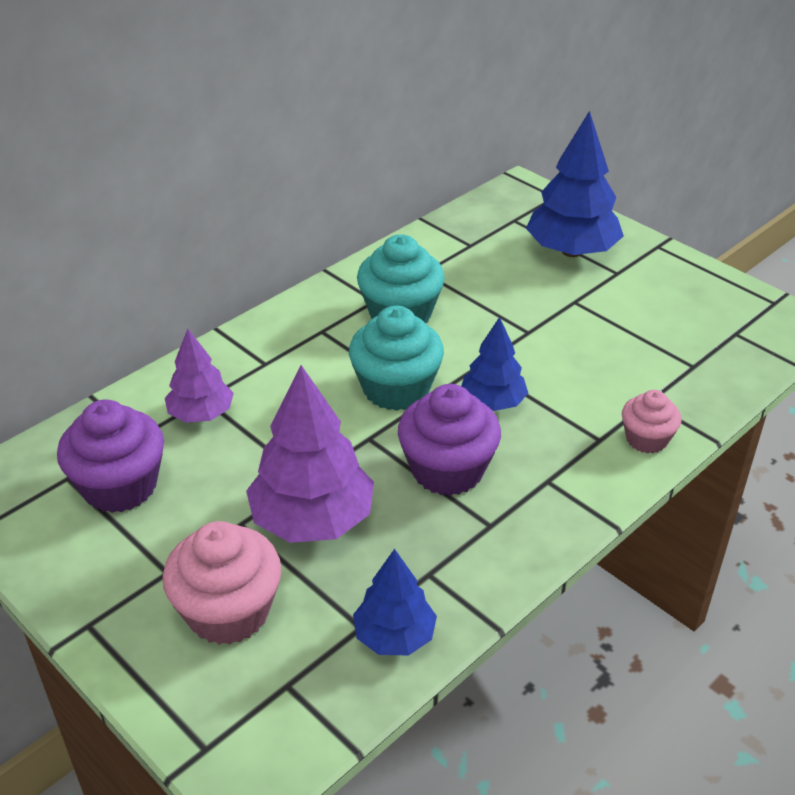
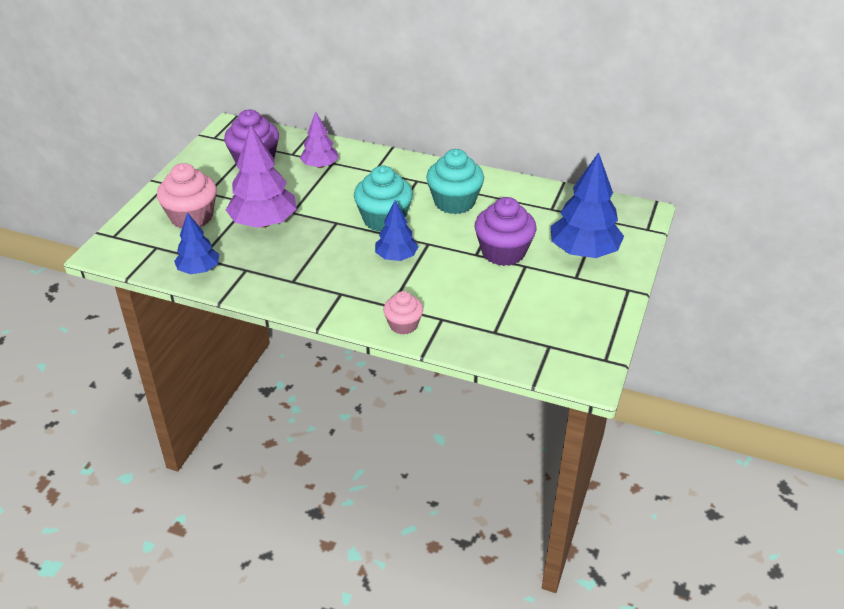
camera: 65 degrees right, 0 degrees up
(447, 470) = (327, 255): purple cupcake -> purple cupcake (503, 252)

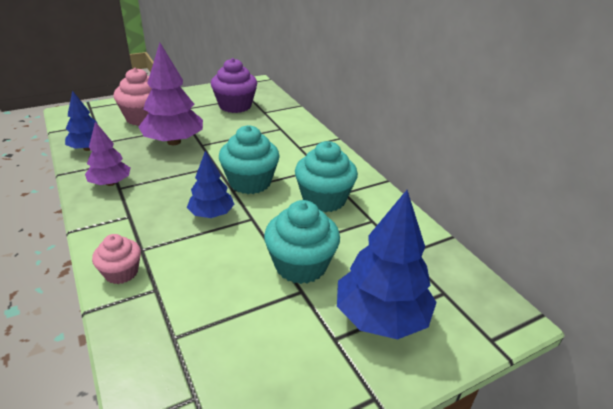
camera: 40 degrees right, 5 degrees down
(320, 166) = (269, 126): purple tree -> purple tree (110, 183)
(503, 252) = (300, 265): purple cupcake -> turquoise cupcake

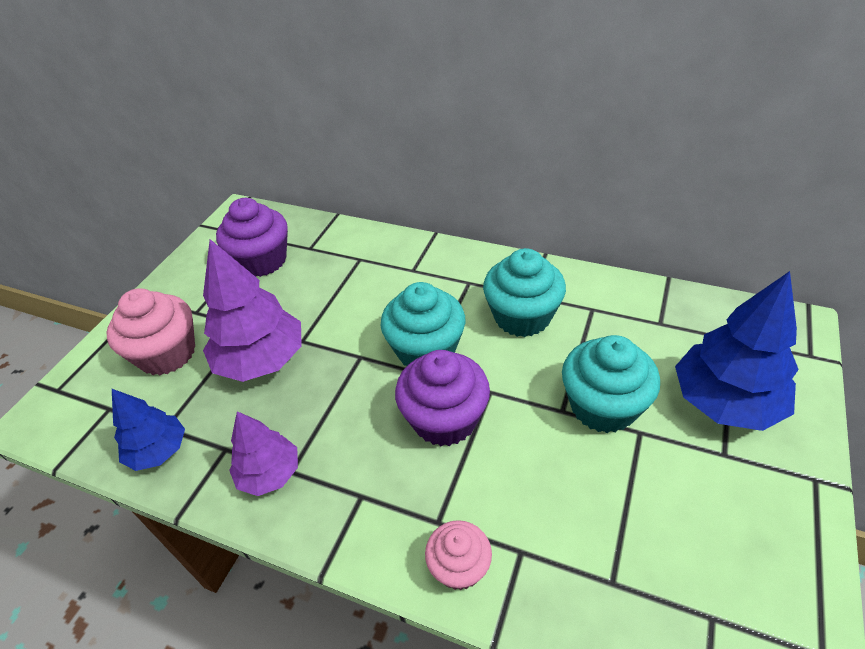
camera: 35 degrees left, 10 degrees up
(211, 214) = (444, 419): blue tree -> purple cupcake

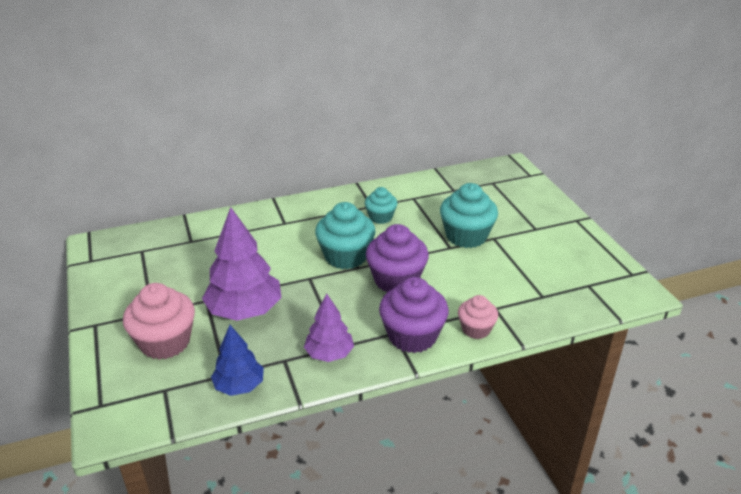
camera: 45 degrees left, 10 degrees down
(262, 261) = (162, 263): purple cupcake -> purple cupcake (412, 336)
(522, 316) = (380, 217): turquoise cupcake -> turquoise cupcake, size x0.59
(725, 402) = (515, 209): blue tree -> none

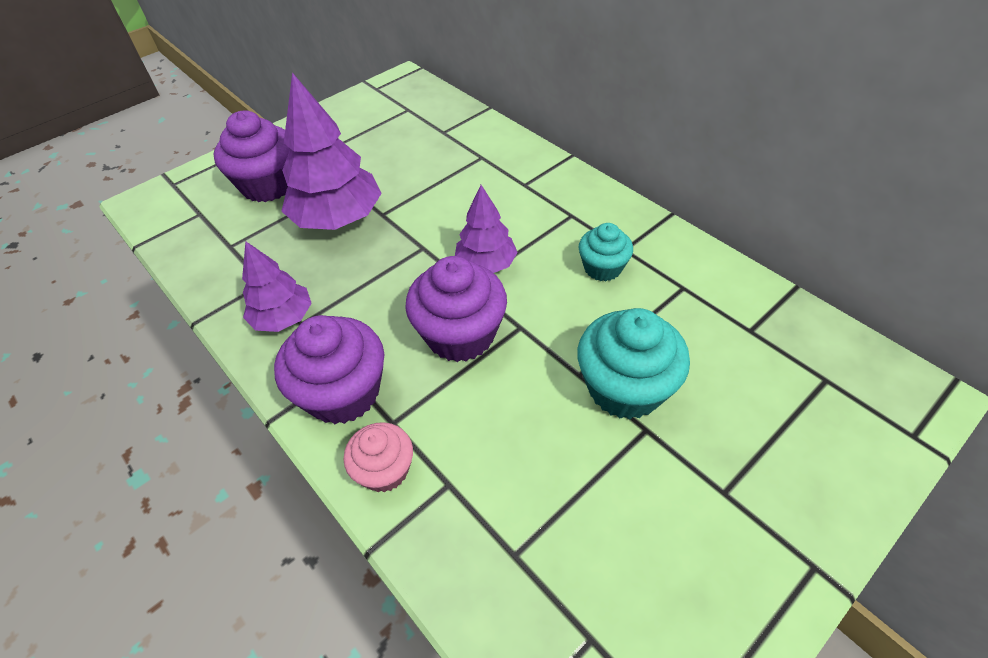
camera: 70 degrees right, 15 degrees up
(165, 342) = (268, 185): pink cupcake -> purple cupcake
(239, 386) = (213, 263): blue tree -> none
(346, 256) = (486, 264): turquoise cupcake -> purple tree

